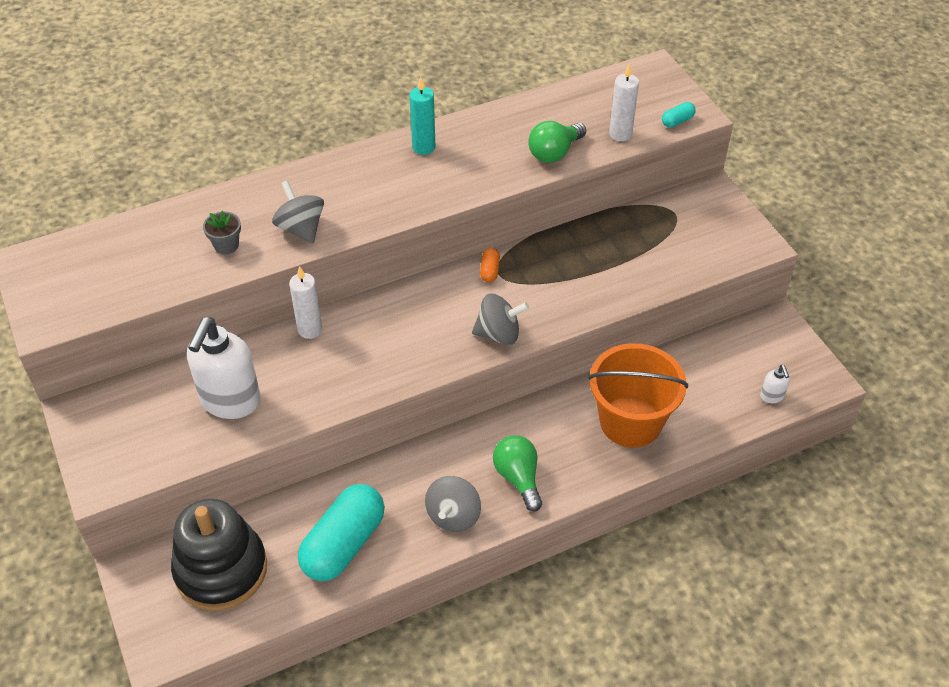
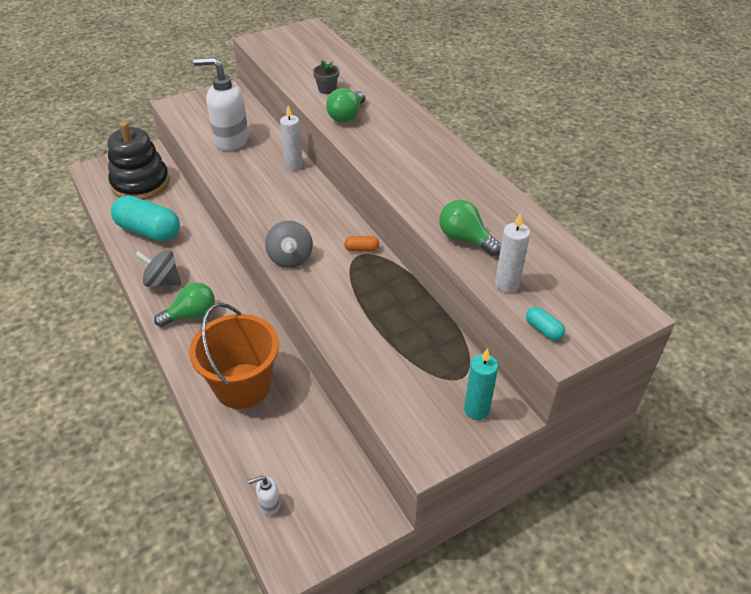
camera: 85 degrees right, 5 degrees down
(301, 228) = (346, 116): grey spinning top -> green light bulb
(423, 147) = (452, 164): turquoise candle -> turquoise candle (476, 410)

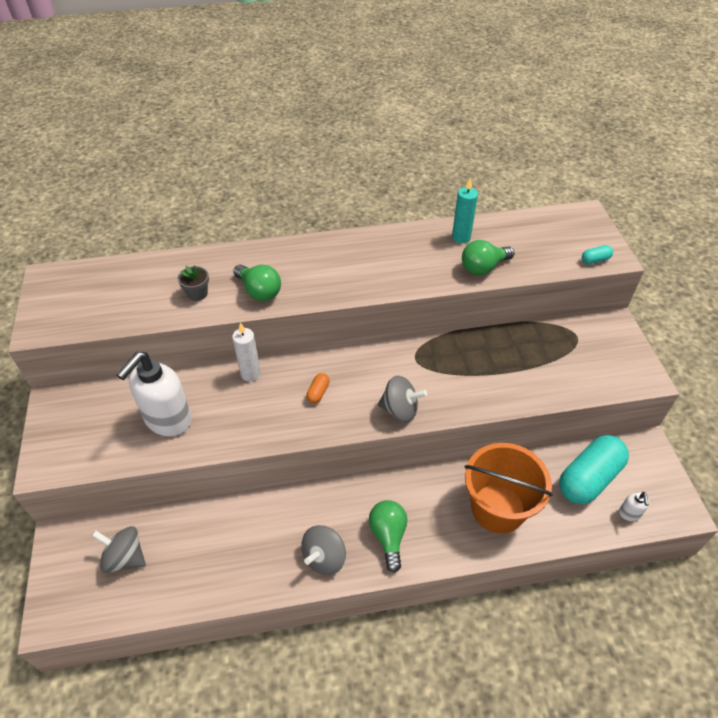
camera: 70 degrees left, 5 degrees up
(141, 184) = (125, 558): black stacking toy -> grey spinning top
(149, 231) = (227, 560): turquoise capsule -> turquoise capsule (588, 478)
(361, 249) = (408, 354): orange capsule -> orange capsule (318, 392)
(476, 410) = (610, 338): turquoise candle -> turquoise candle (461, 237)
(507, 284) = (543, 262): white candle -> none

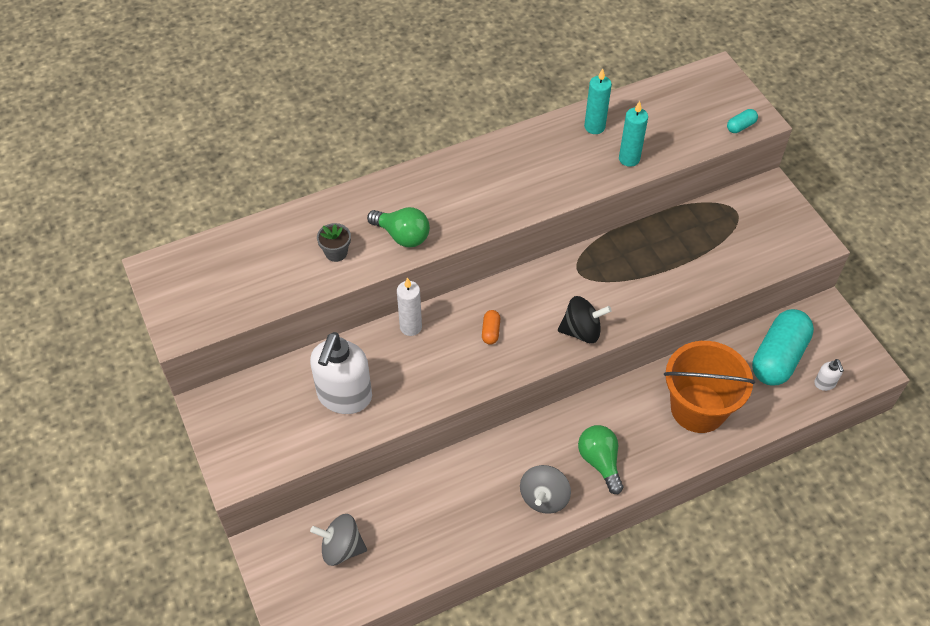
camera: 15 degrees left, 5 degrees up
(400, 410) = (581, 331): grey spinning top -> black spinning top
(483, 267) = (629, 159): green light bulb -> turquoise candle

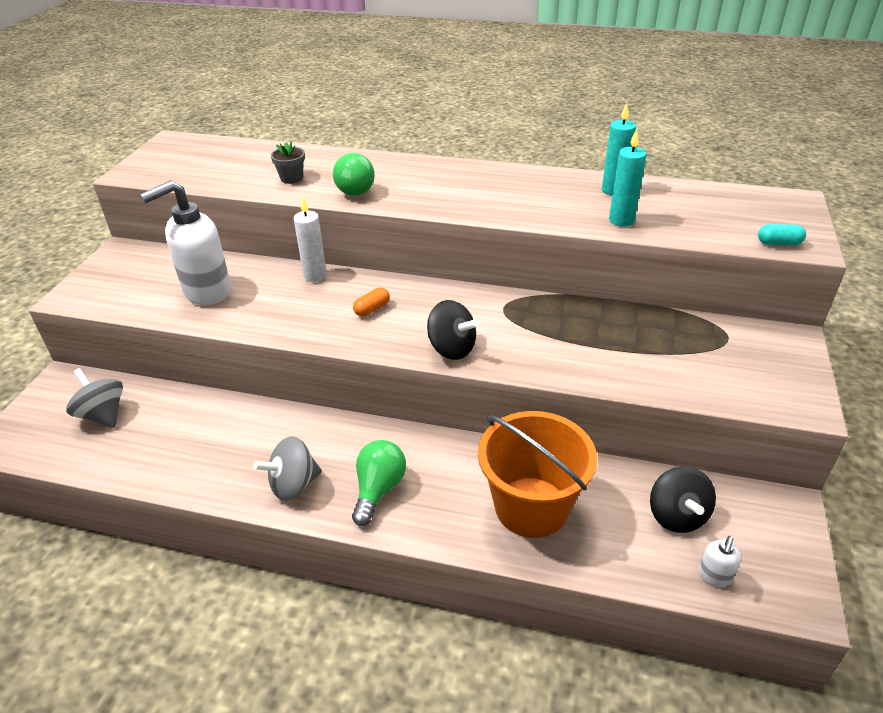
camera: 40 degrees right, 15 degrees down
(778, 357) = (677, 516): turquoise capsule -> black spinning top

